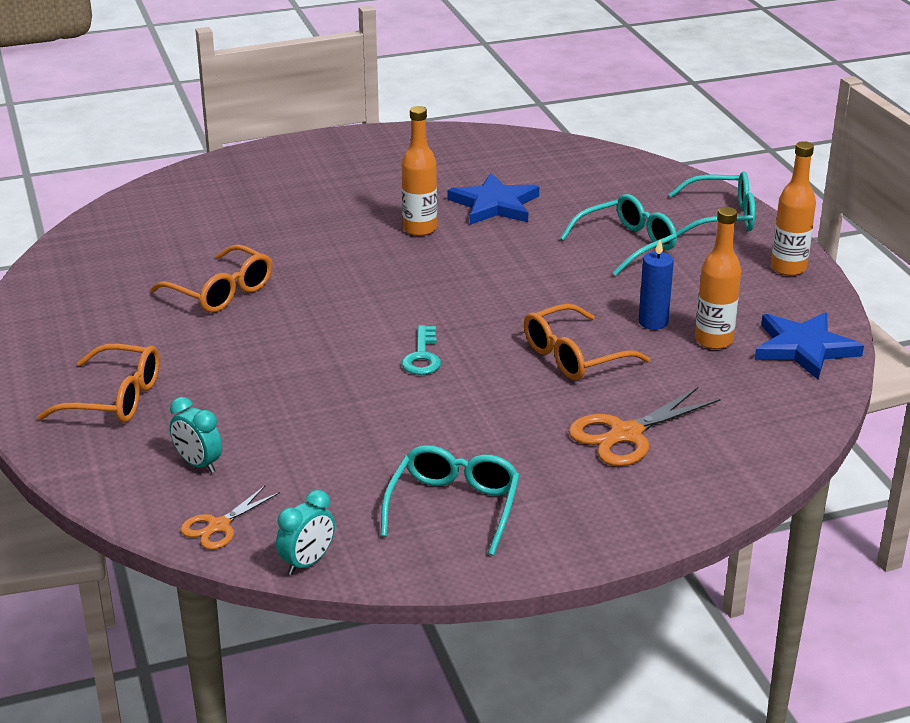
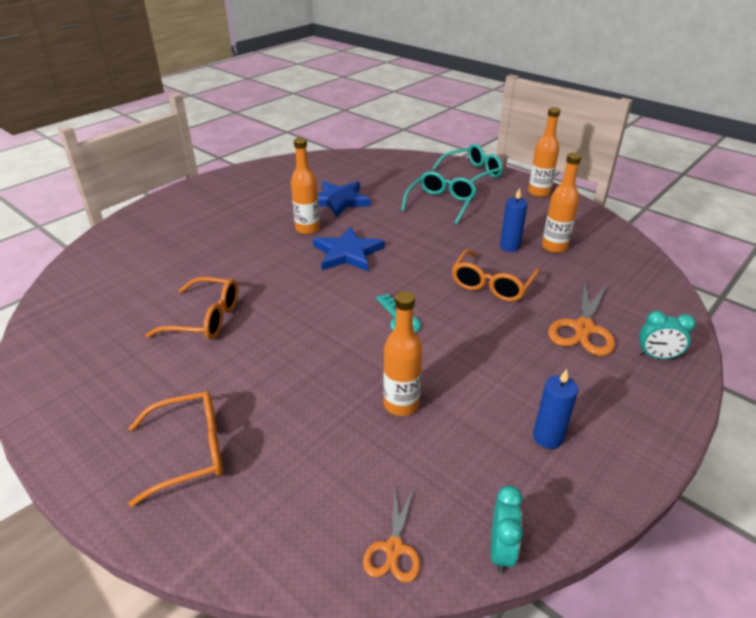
camera: 30 degrees left, 5 degrees up
(198, 464) = (319, 488): turquoise clock -> turquoise clock (657, 356)
(338, 430) = (401, 404): none -> orange bottle
(453, 507) = (547, 437): turquoise glasses -> blue candle
(804, 348) = (603, 236): blue star -> blue star (347, 253)

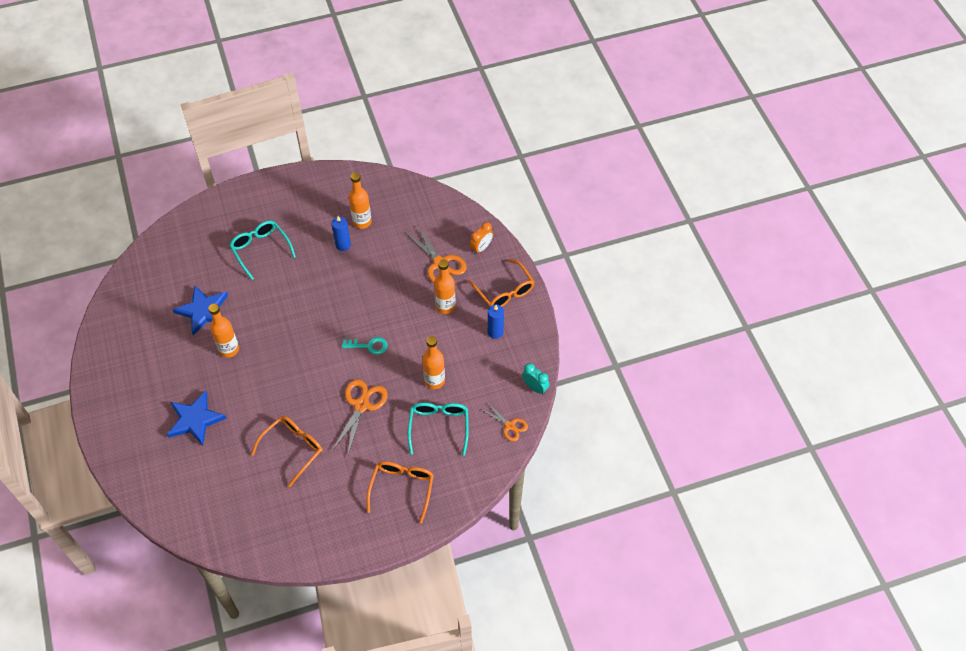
camera: 60 degrees left, 20 degrees up
(307, 349) = (361, 405): none -> orange scissors
(347, 253) = (279, 339): blue star -> blue star (195, 420)
(471, 174) = (234, 204): turquoise glasses -> turquoise glasses (439, 427)
(492, 284) = (372, 280): orange glasses -> orange glasses (504, 291)
(539, 193) = (294, 183): orange bottle -> orange bottle (445, 306)
(657, 356) = (481, 248): turquoise clock -> orange clock

